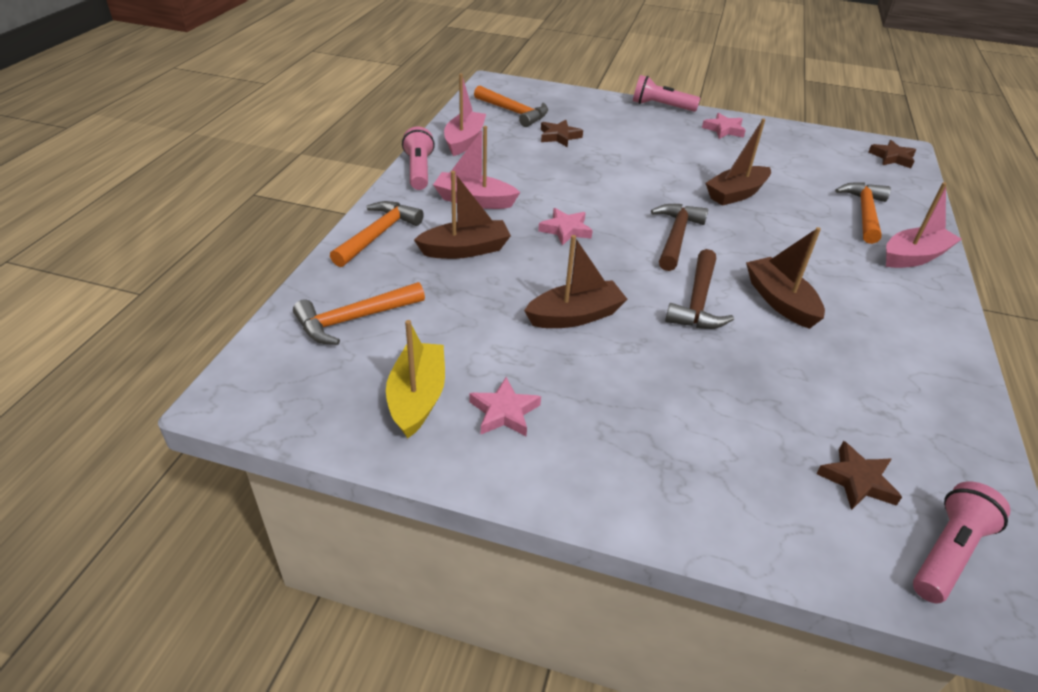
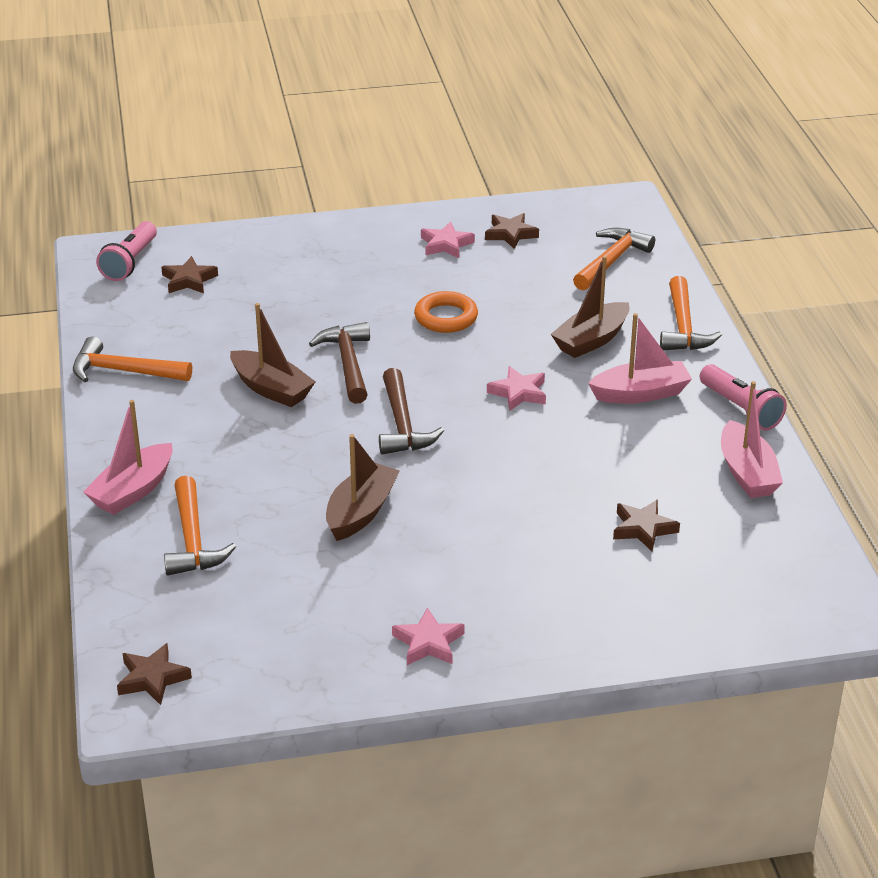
camera: 155 degrees right, 5 degrees down
(417, 398) = (510, 234): yellow boat -> brown star
(513, 112) = (748, 554): orange hammer -> orange hammer (124, 371)
(575, 316) = (446, 317): brown boat -> orange ring
(661, 106) = (554, 665): pink flashlight -> none

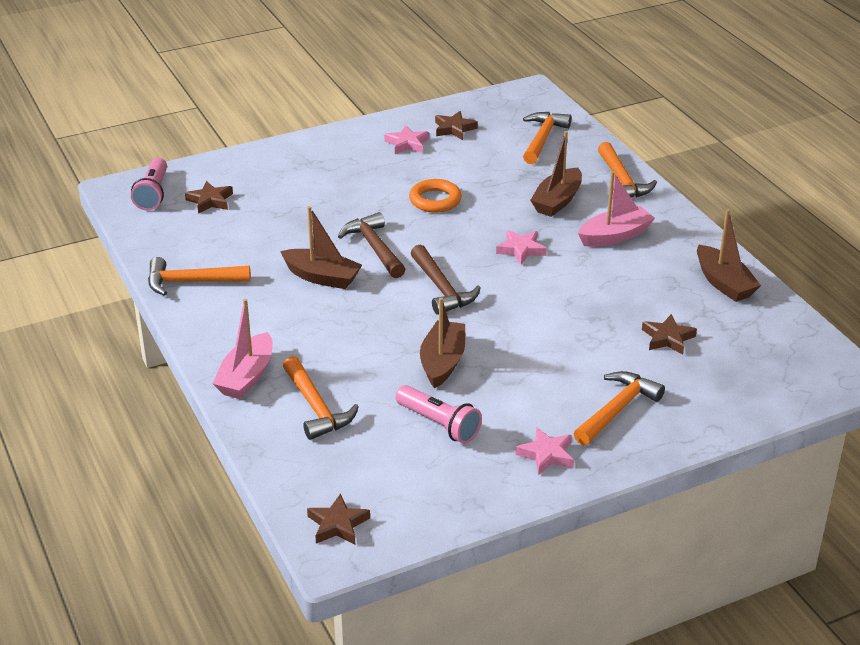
camera: 15 degrees left, 0 degrees up
(539, 604) = (617, 410): none -> orange hammer
(741, 409) = (695, 236): pink flashlight -> pink flashlight (439, 424)
(747, 473) = (723, 283): pink boat -> brown boat

